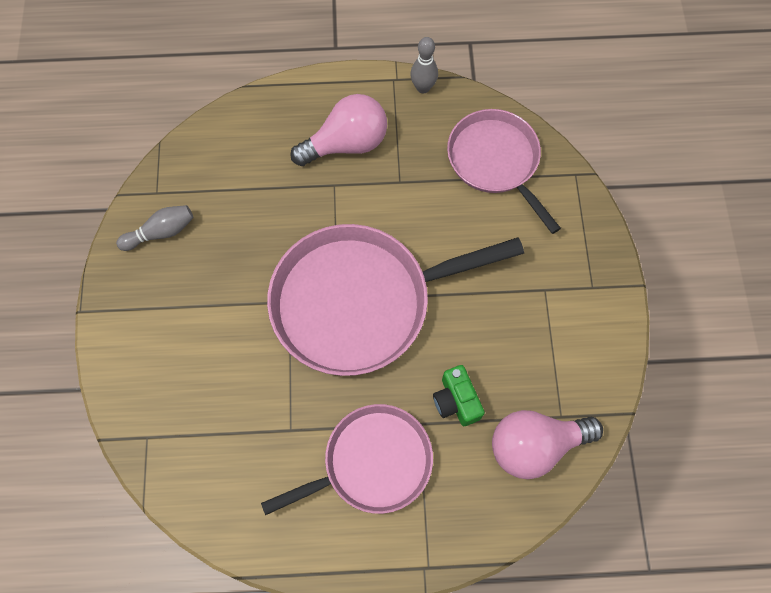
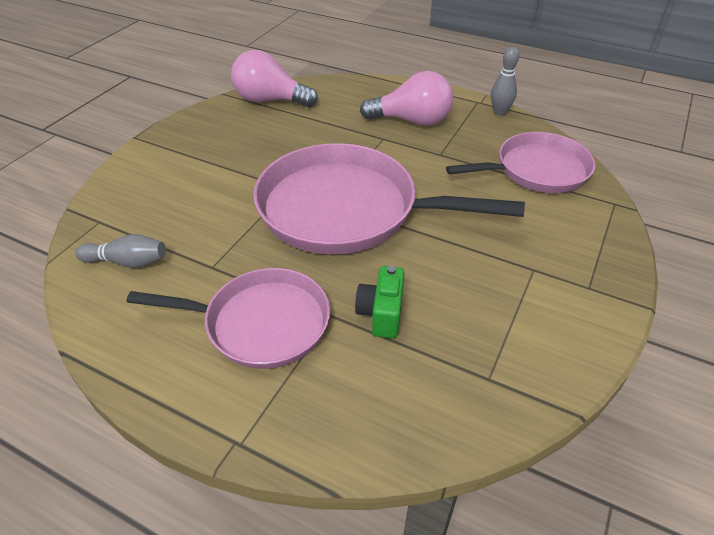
camera: 30 degrees right, 25 degrees down
(161, 232) = (231, 119): grey bowling pin -> grey bowling pin (128, 262)
(495, 161) = (537, 170): pink pan -> pink pan turned 75 degrees clockwise
(535, 445) = (441, 389): pink light bulb -> pink light bulb (270, 100)

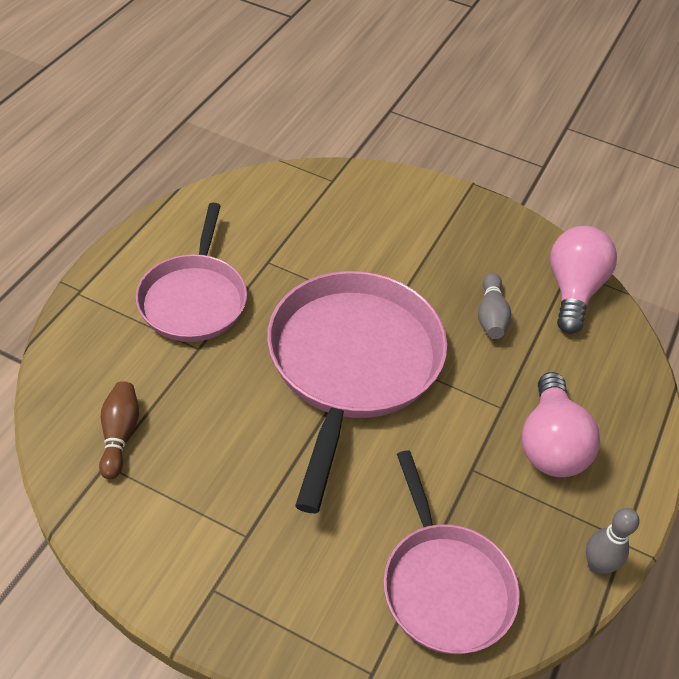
camera: 85 degrees right, 5 degrees up
(128, 262) = (277, 206): grey bowling pin -> grey bowling pin (491, 316)
(381, 313) = (195, 386): green camera -> none
(450, 370) = (119, 435): none -> brown bowling pin

